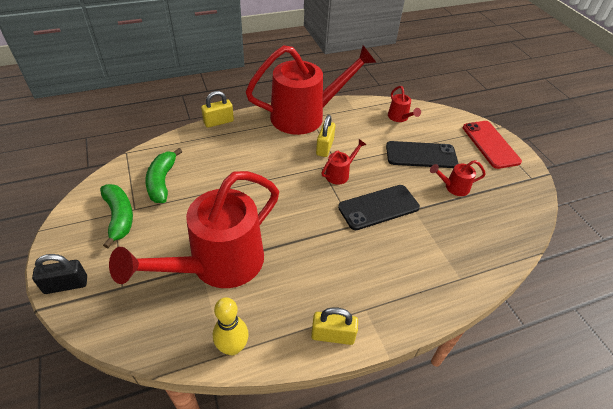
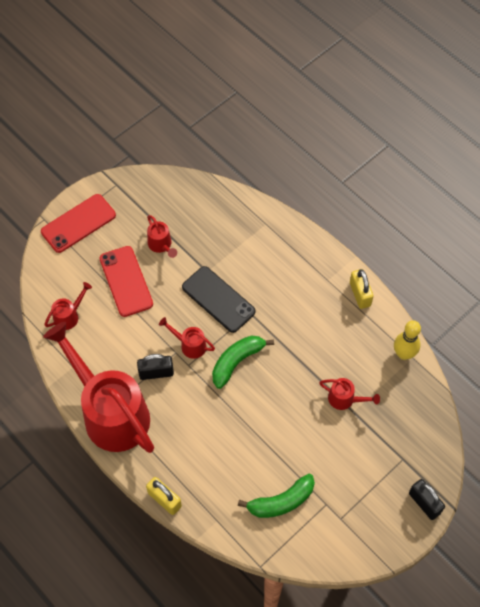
camera: 110 degrees left, 15 degrees up
(119, 217) = (342, 510): green banana -> green banana (237, 361)
(218, 264) = (345, 399): red watering can -> red watering can, size x0.40
(324, 147) = (156, 372): yellow padlock -> black padlock
(421, 155) = (126, 281): black phone -> red phone

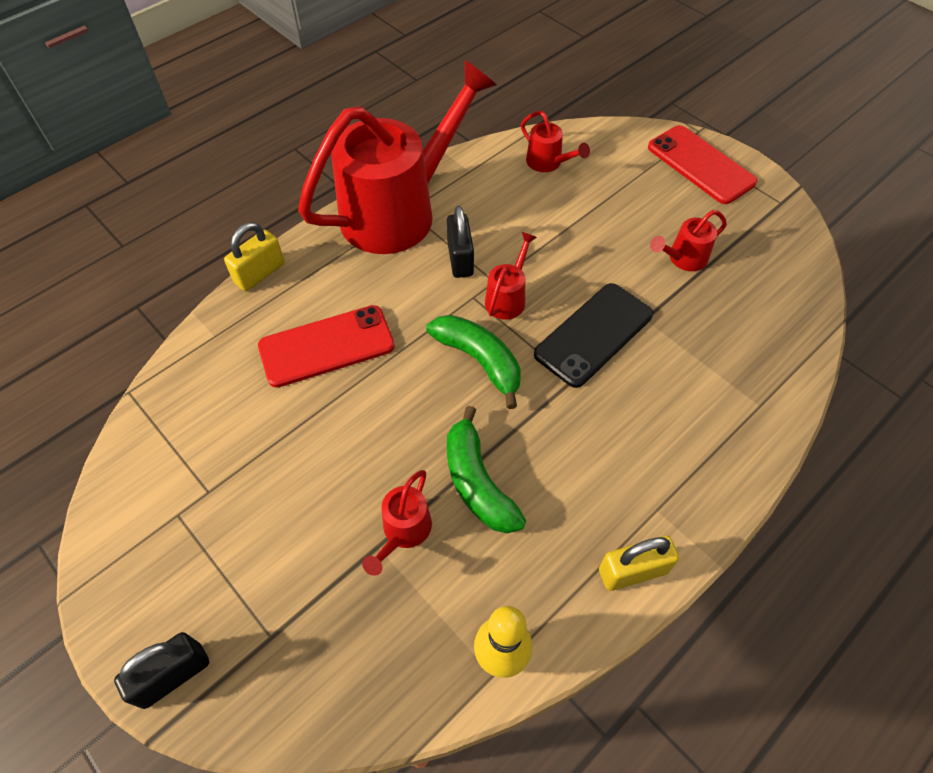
camera: 90 degrees right, 5 degrees down
(126, 281) = (611, 220): red phone -> red phone (327, 346)
(281, 501) = (227, 422): green banana -> green banana (477, 482)

